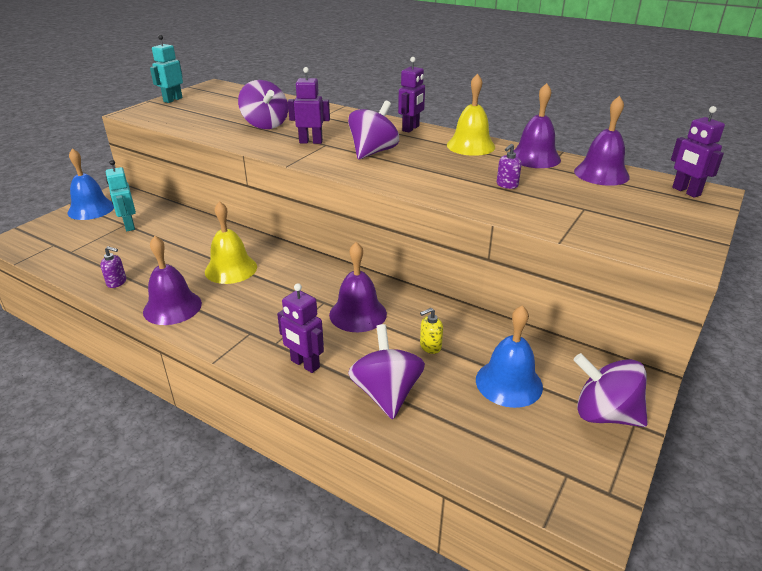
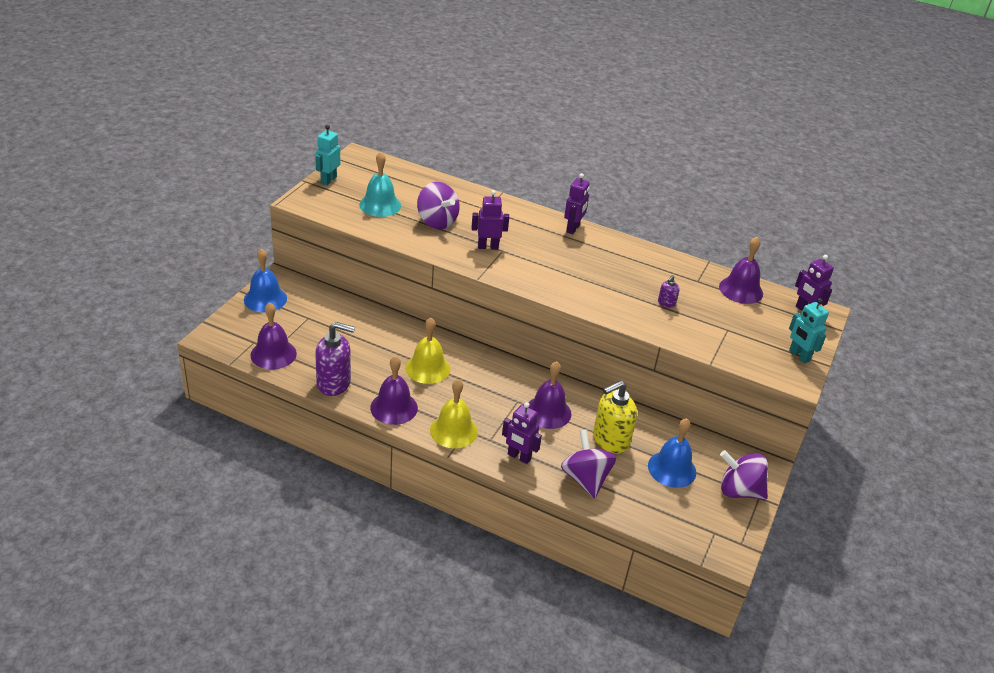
camera: 10 degrees left, 5 degrees up
(117, 282) = (334, 383): purple soap dispenser -> purple soap dispenser, size x2.16
(129, 226) = (313, 320): turquoise robot -> turquoise robot (799, 356)
(213, 114) = (380, 205): none -> turquoise bell
(373, 152) = (547, 261): purple spinning top -> none
(430, 346) = (610, 440): yellow soap dispenser -> yellow soap dispenser, size x2.16
(470, 146) = (630, 253): yellow bell -> yellow bell (454, 430)
(535, 157) = (686, 269): purple bell -> purple bell (273, 354)

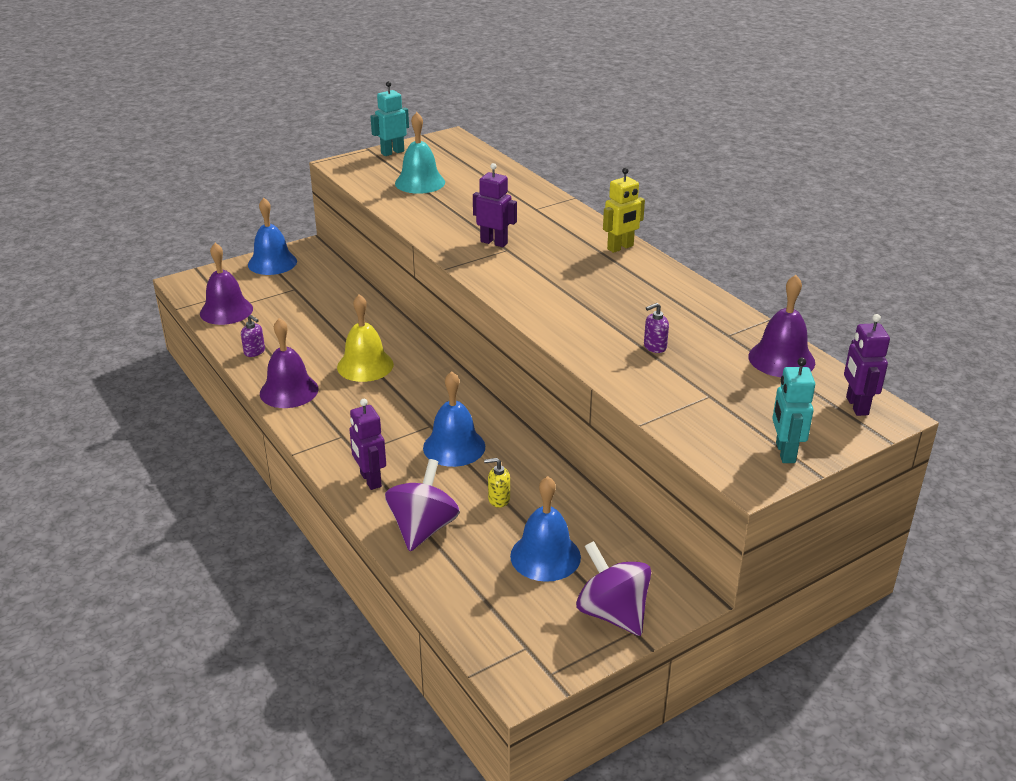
camera: 35 degrees right, 5 degrees down
(334, 383) = (254, 352): purple soap dispenser -> purple soap dispenser, size x0.46
(437, 221) = (464, 208): purple spinning top -> none
(454, 430) = (327, 431): yellow bell -> none
(548, 412) = (454, 447): purple bell -> blue bell
(573, 229) = (620, 248): purple robot -> yellow robot
(610, 440) = (498, 499): yellow soap dispenser -> yellow soap dispenser, size x0.46

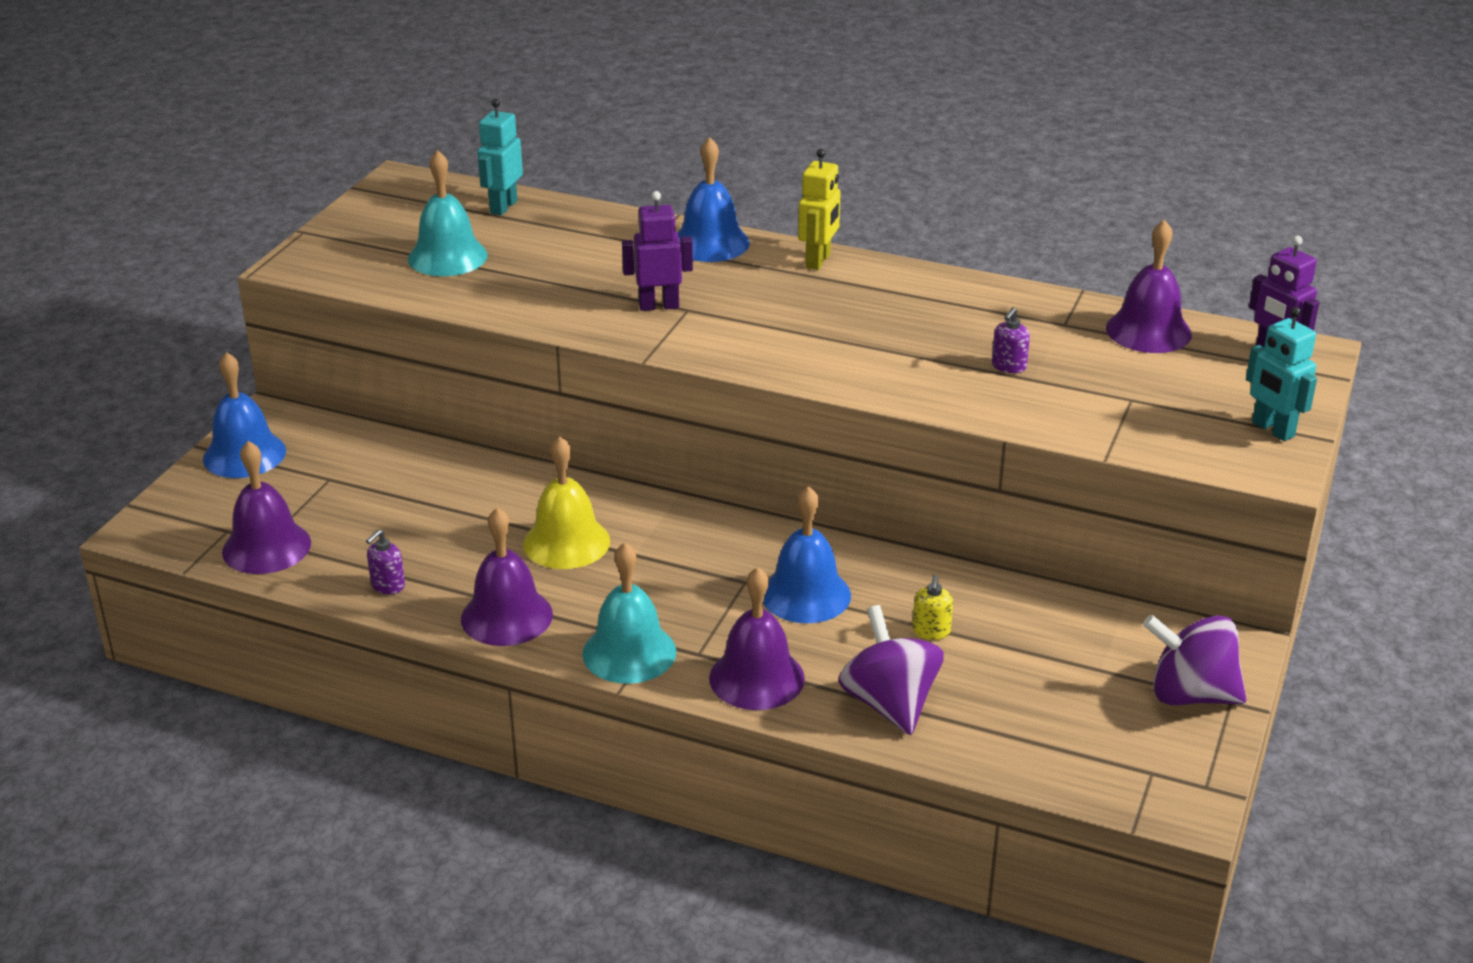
camera: 35 degrees left, 0 degrees up
(254, 352) = (387, 586): purple soap dispenser -> purple soap dispenser turned 120 degrees clockwise
(323, 436) = (629, 652): none -> turquoise bell
(370, 480) = (756, 678): purple robot -> purple bell
(392, 152) = (346, 226): turquoise robot -> turquoise robot (503, 207)
(498, 499) = (931, 631): yellow soap dispenser -> yellow soap dispenser turned 45 degrees counterclockwise
(545, 556) = (1055, 669): blue bell -> blue bell (710, 243)

